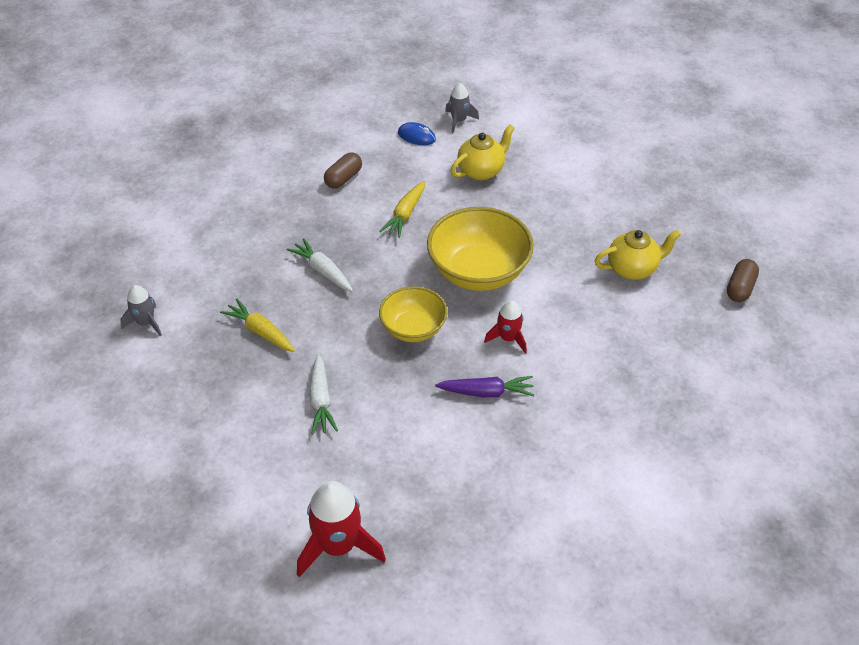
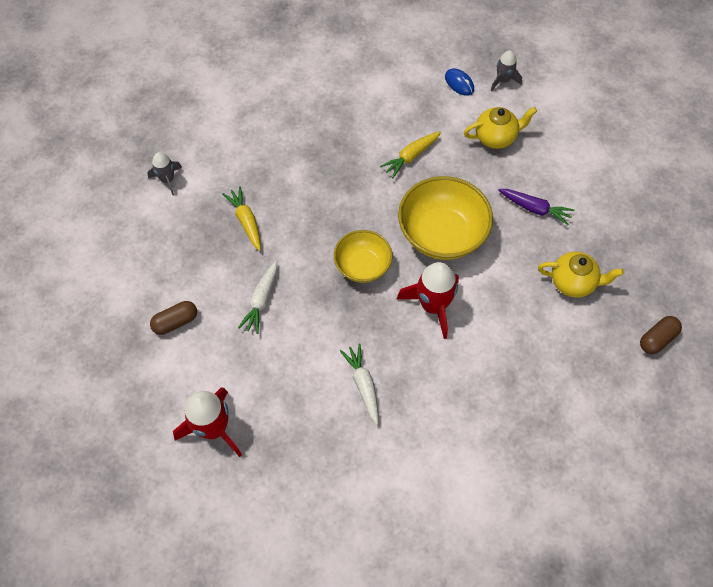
camera: 25 degrees right, 15 degrees up
(322, 271) = (319, 185): white carrot -> white carrot (363, 385)
(343, 178) = (378, 103): brown capsule -> brown capsule (175, 322)
(486, 392) = (390, 347): purple carrot -> purple carrot (535, 209)
(508, 338) = (433, 306): red rocket -> red rocket, size x1.73

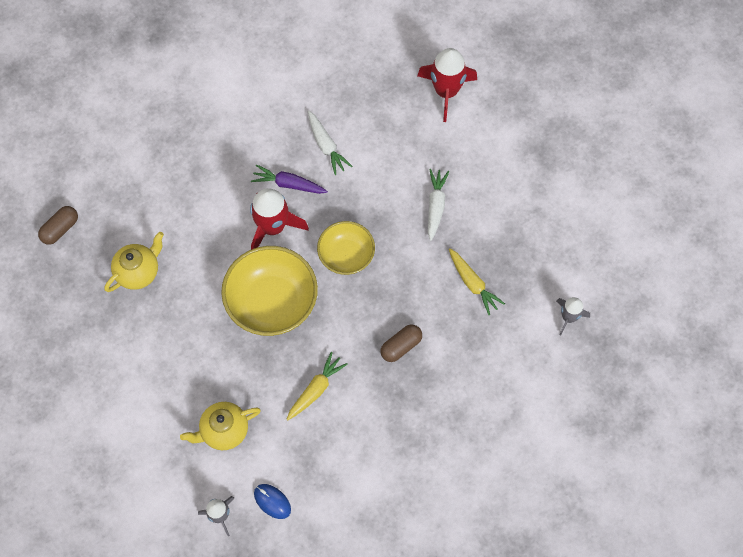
camera: 170 degrees right, 5 degrees up
(175, 322) = (509, 173): brown capsule -> brown capsule (401, 346)
(535, 209) = (178, 347): purple carrot -> purple carrot (288, 184)
(573, 282) = (138, 272): yellow teapot -> yellow teapot turned 135 degrees clockwise

